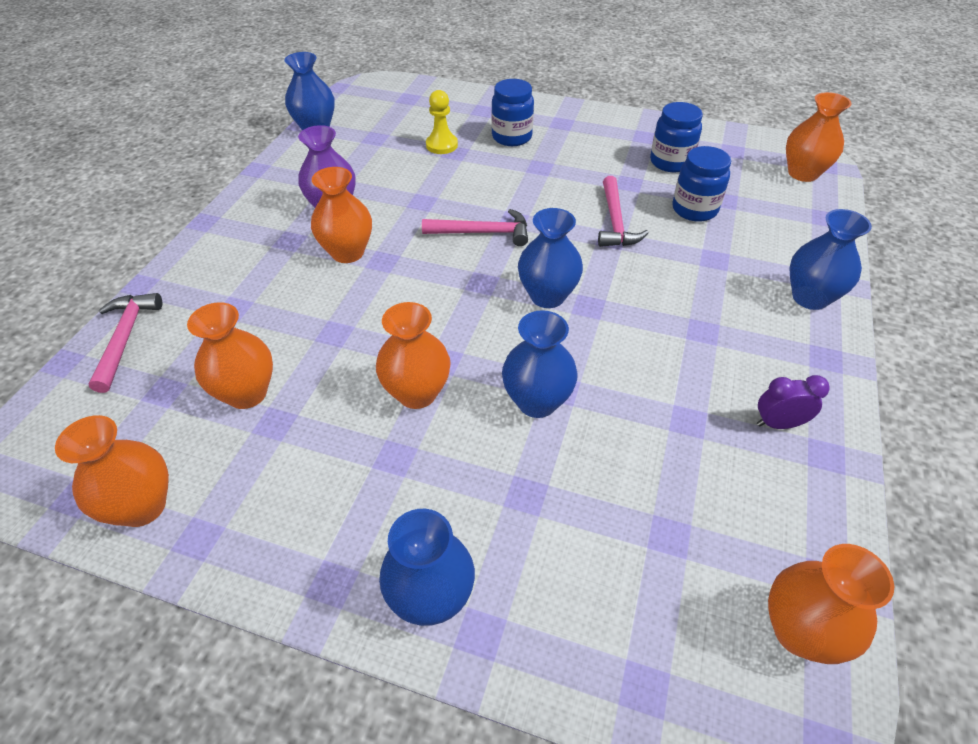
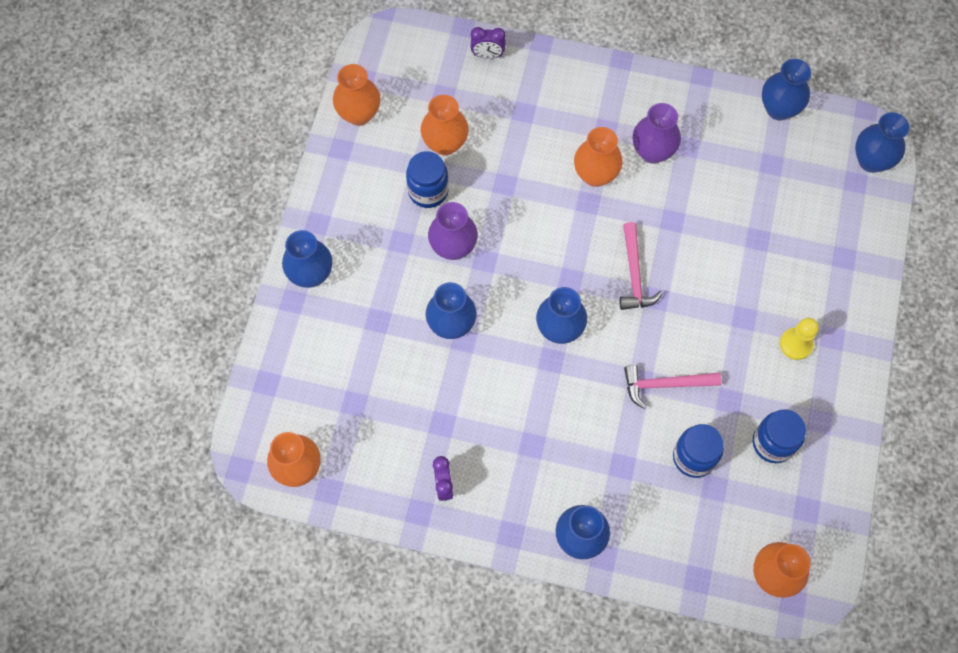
camera: 85 degrees right, 20 degrees up
(126, 338) = (487, 55): pink hammer -> purple clock
(389, 89) = (871, 161): none -> blue vase
(417, 393) = (453, 247): orange vase -> purple vase
(442, 145) = (768, 225): yellow pawn -> yellow pawn (796, 344)
(512, 137) = (795, 289): blue jar -> blue jar (428, 191)

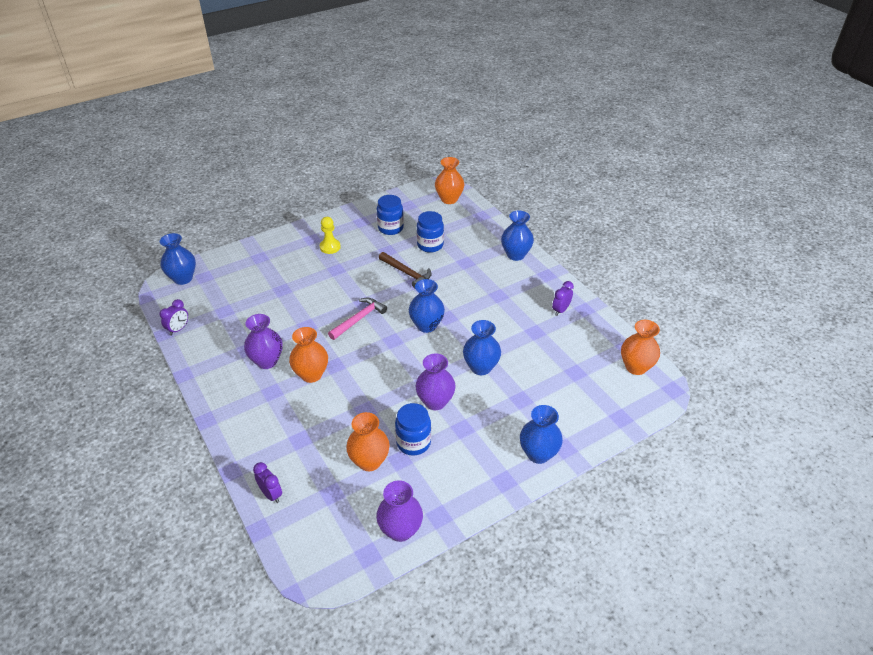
camera: 135 degrees left, 25 degrees down
(359, 114) = (400, 530): orange vase -> purple vase
(665, 384) = (407, 273): pink hammer -> brown hammer
(779, 109) = (178, 329): blue vase -> purple clock

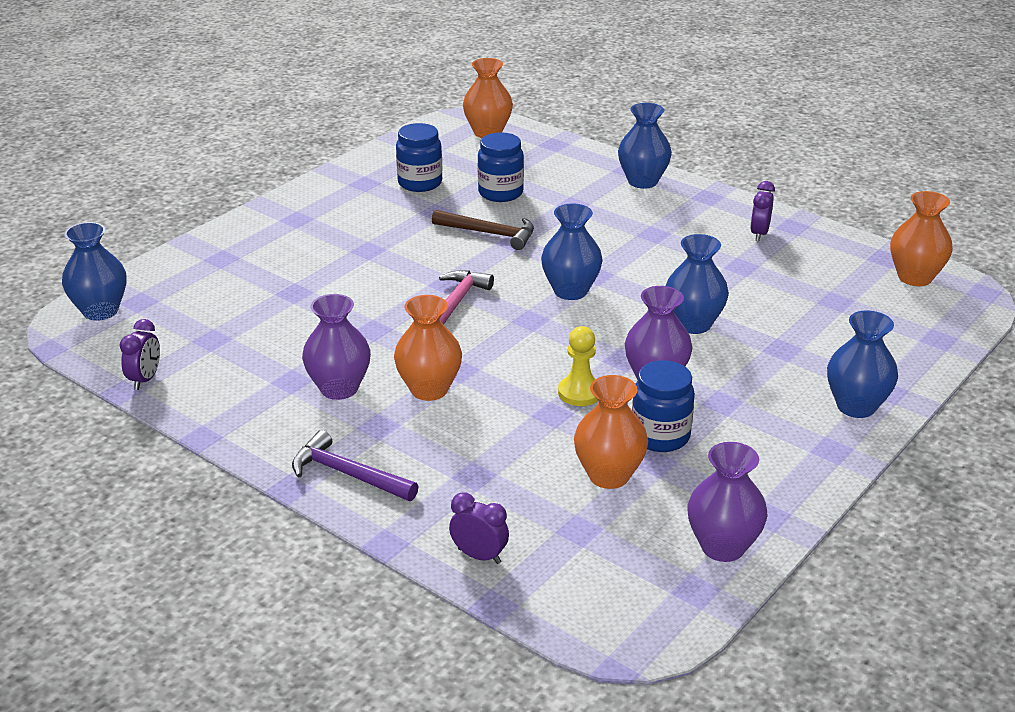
camera: 20 degrees left, 10 degrees down
(238, 420) = (348, 474): none -> purple hammer
(330, 247) = (336, 224): yellow pawn -> yellow pawn (580, 393)

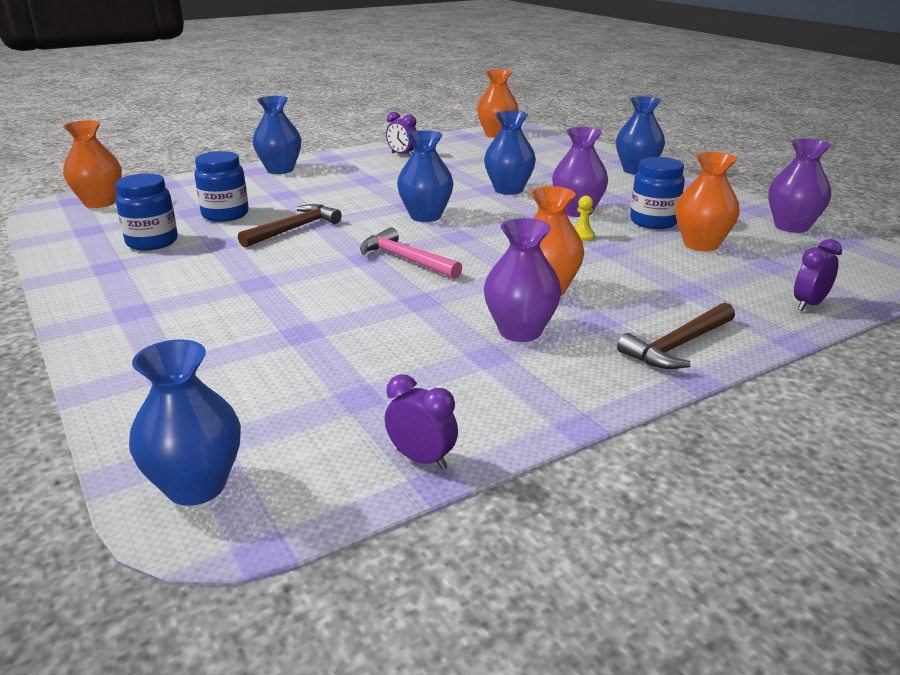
camera: 70 degrees left, 5 degrees down
(348, 474) = (677, 346): purple hammer -> brown hammer
(580, 393) = (582, 236): yellow pawn -> yellow pawn, size x0.62

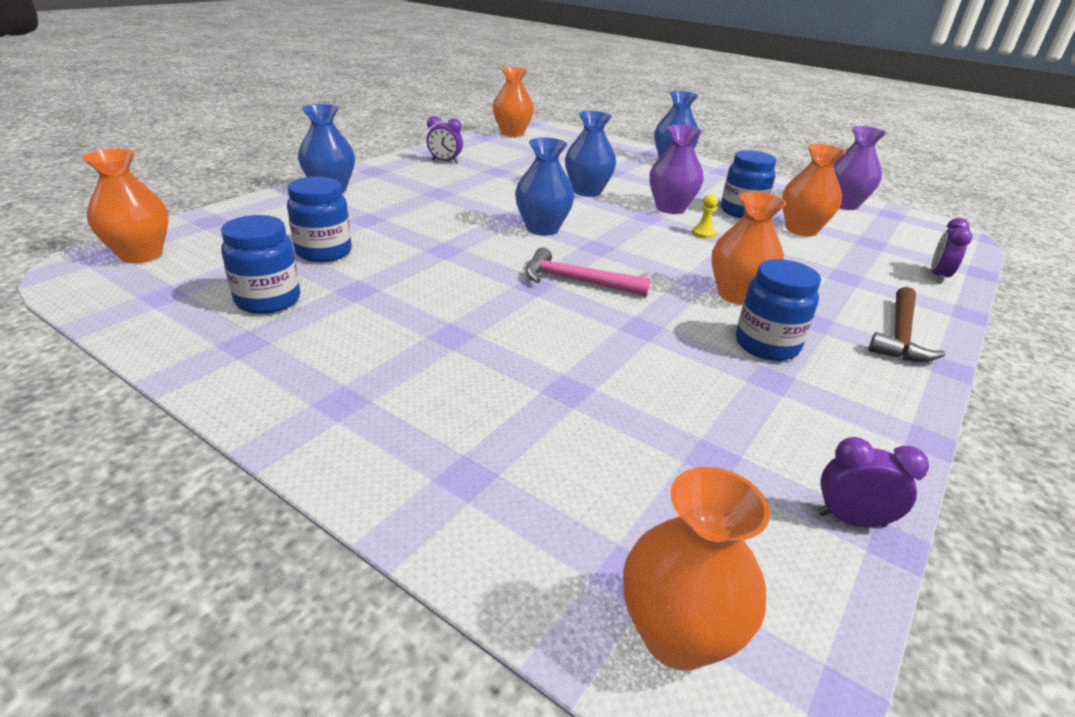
camera: 25 degrees left, 5 degrees up
(196, 486) = (677, 635): blue vase -> orange vase
(294, 229) = (423, 260): brown hammer -> none
(520, 331) = (766, 345): purple vase -> blue jar

